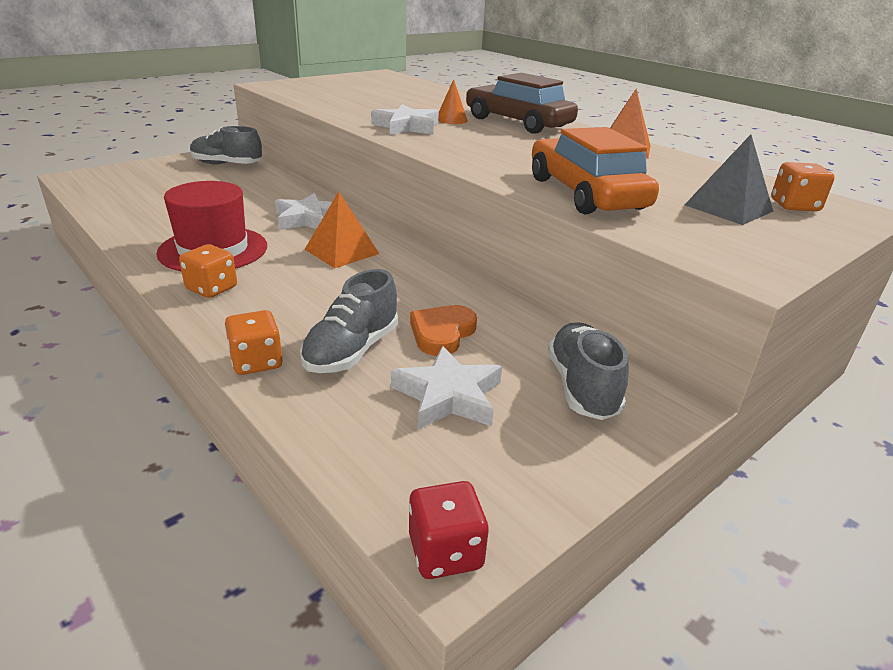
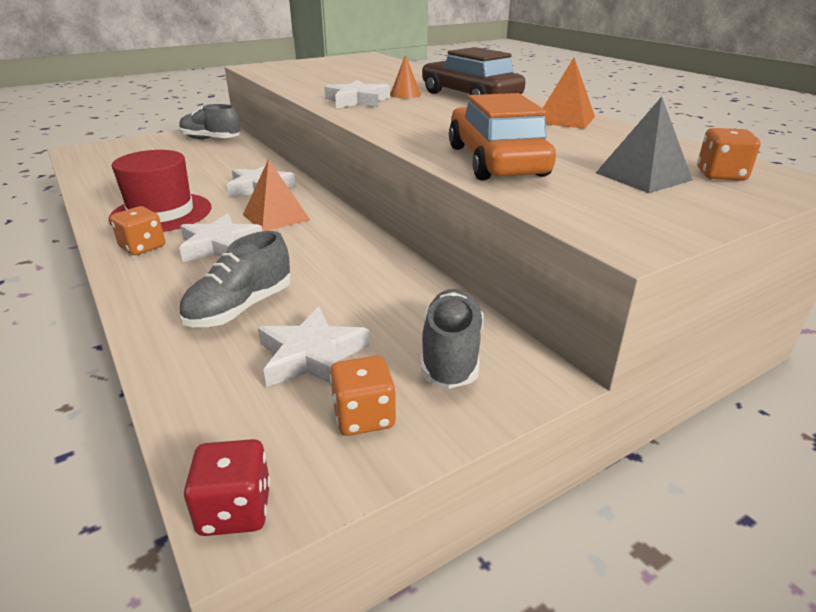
camera: 10 degrees right, 0 degrees up
(256, 362) = (148, 314): orange dice -> orange dice (364, 416)
(296, 284) = (219, 245): none -> white star
(442, 333) = (334, 296): orange heart -> none

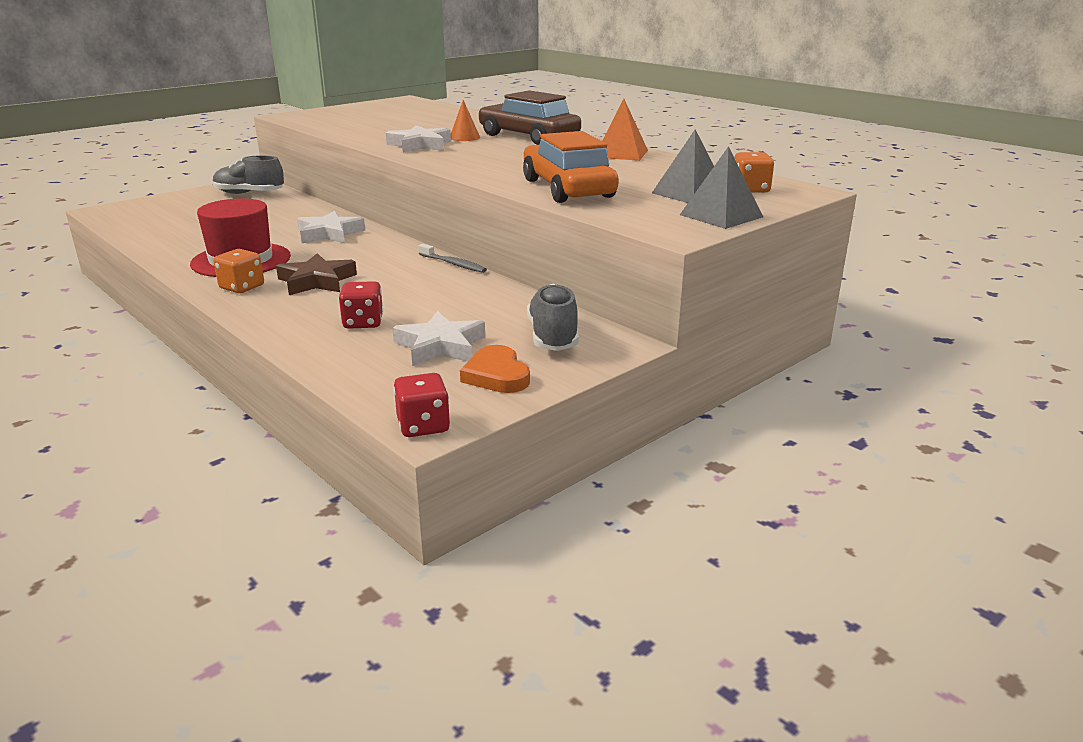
camera: 10 degrees left, 5 degrees down
(219, 245) = (316, 281): white star -> brown star
(240, 308) = (363, 322): grey shoe -> red dice
(276, 217) = (359, 257): orange pyramid -> none
(364, 416) = (496, 375): orange dice -> orange heart
(367, 233) = (453, 264): none -> grey toothbrush
(686, 213) = (721, 216): none -> grey pyramid

